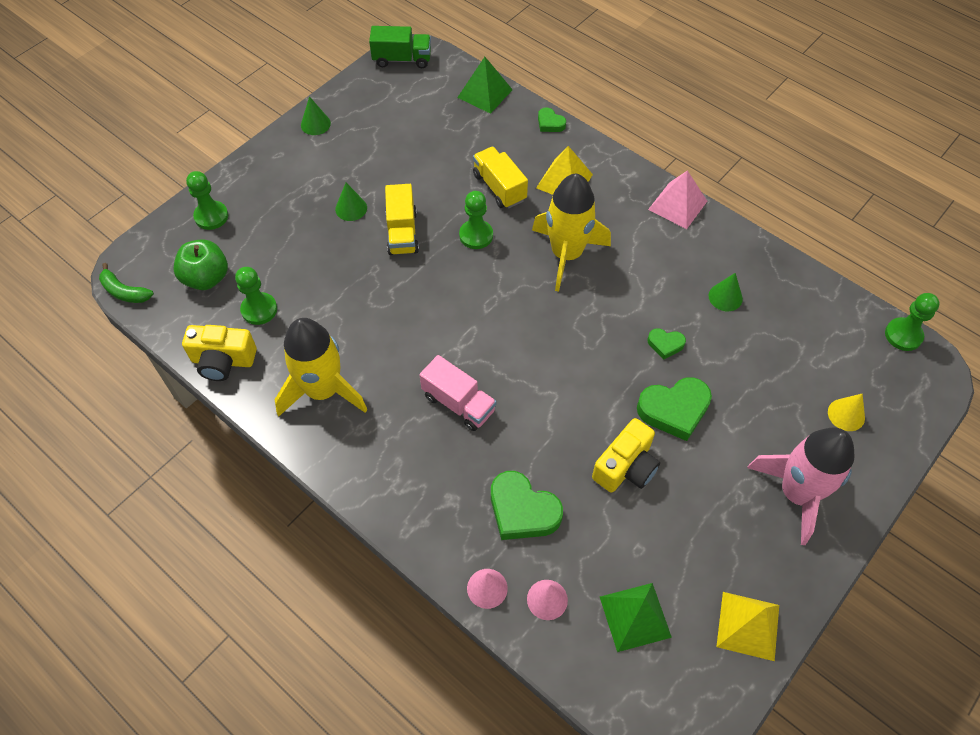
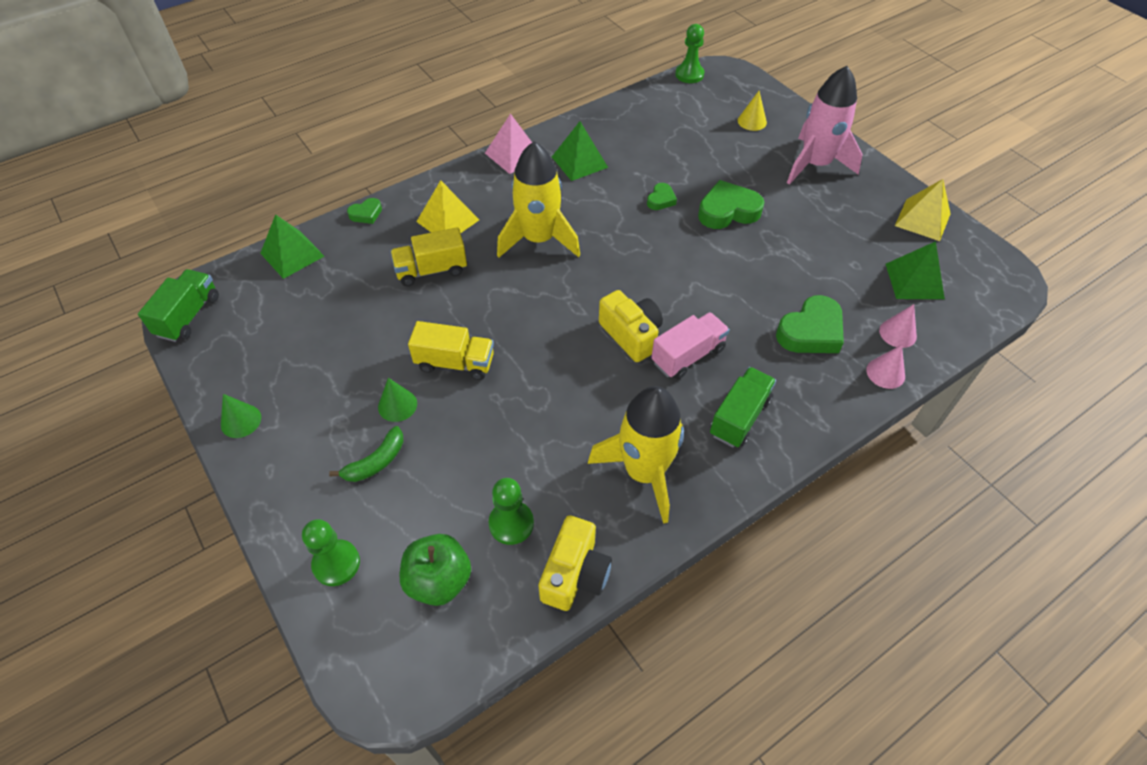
camera: 75 degrees left, 5 degrees down
(124, 291) = (420, 694): green banana -> green banana (376, 462)
(397, 457) = (739, 417): none -> green truck
(476, 235) = (486, 301): green pawn -> none
(626, 467) = (777, 253): yellow camera -> yellow camera (631, 335)
(674, 410) = (728, 211): green heart -> green heart turned 105 degrees counterclockwise
(692, 261) = (579, 162): none -> green pyramid
(725, 297) = (623, 153): green cone -> none

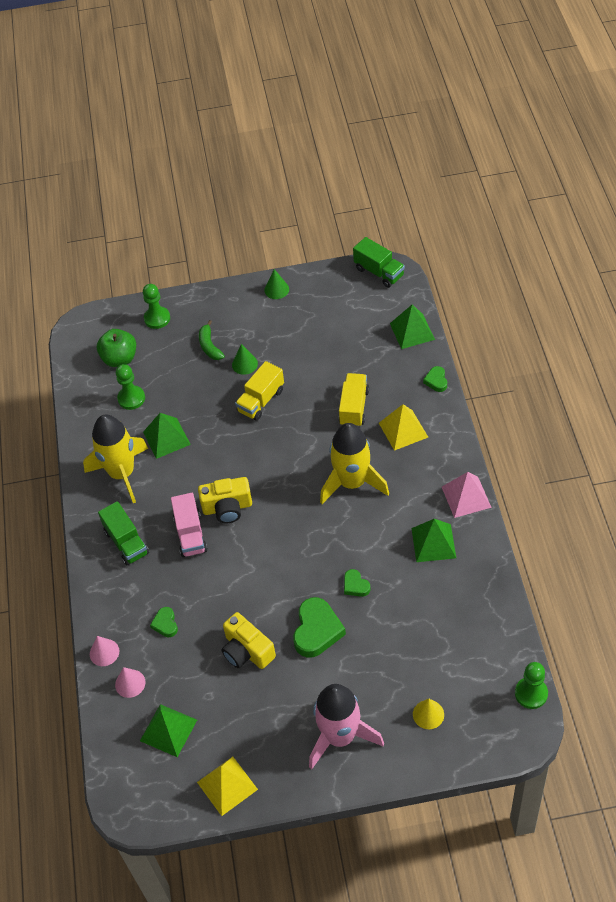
camera: 120 degrees right, 0 degrees up
(561, 444) = (166, 438): none -> green pyramid
(575, 574) = (84, 418): yellow camera -> yellow camera (247, 651)
(811, 331) = (165, 624): green heart -> green heart, size x0.52

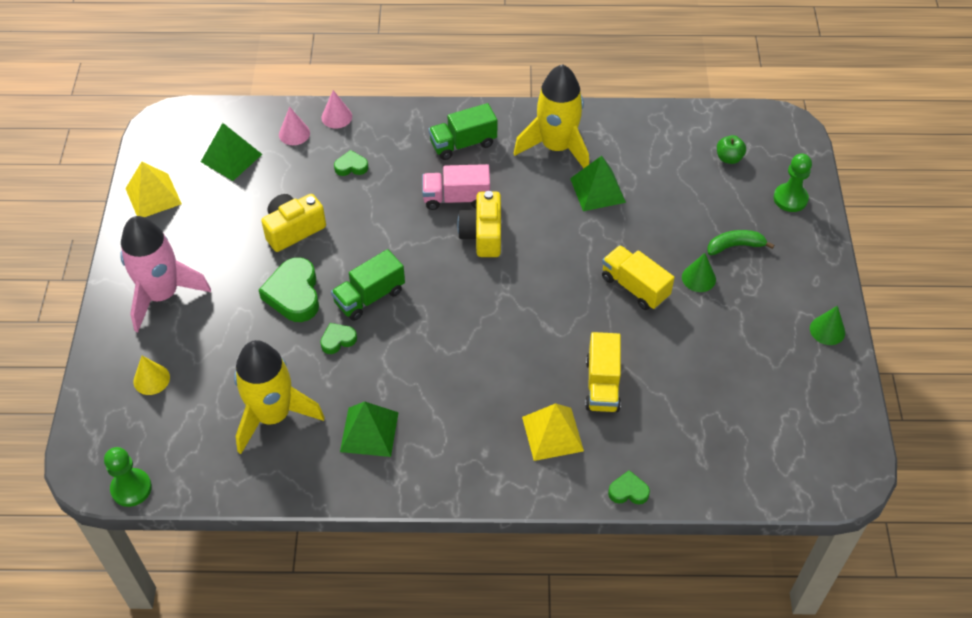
camera: 95 degrees right, 0 degrees up
(120, 359) = (729, 158): green apple -> green apple, size x0.60
(131, 398) = (664, 164): green pawn -> none
(317, 630) = (294, 294): green heart -> green heart turned 60 degrees clockwise
(352, 482) = (484, 362): yellow rocket -> yellow rocket (273, 415)
(354, 407) = (602, 384): yellow truck -> yellow truck turned 75 degrees clockwise
(379, 272) = (849, 460): green truck -> green truck (369, 297)
(412, 331) = (726, 480): green pyramid -> none
(466, 497) = (426, 483): pink pyramid -> none

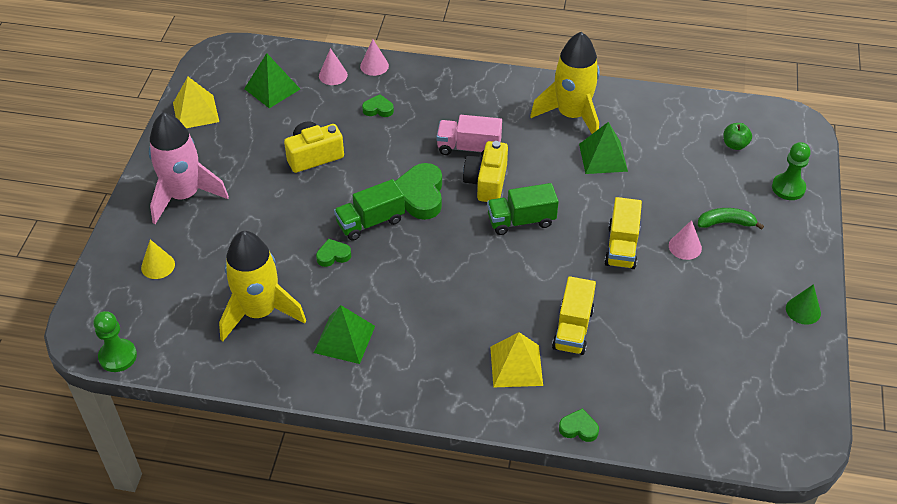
camera: 10 degrees right, 5 degrees down
(294, 294) = (302, 211): green heart -> green heart (420, 195)
(463, 144) = (485, 102): green truck -> green truck (521, 221)
(635, 287) = (621, 246): yellow truck -> yellow truck turned 135 degrees counterclockwise
(698, 278) = (685, 247): green cone -> pink cone

